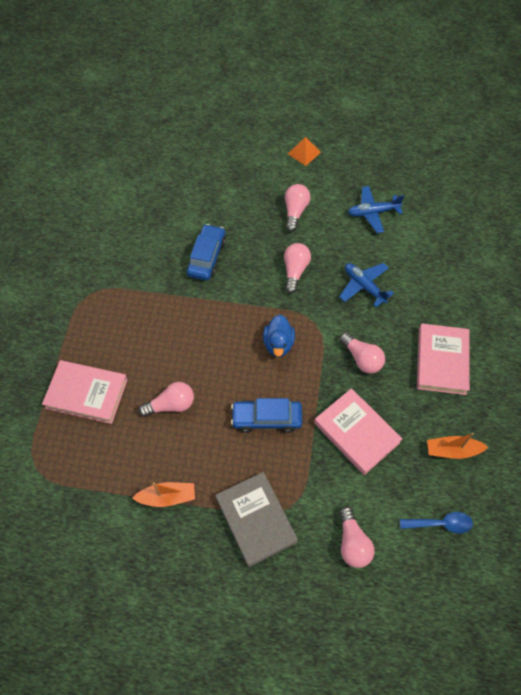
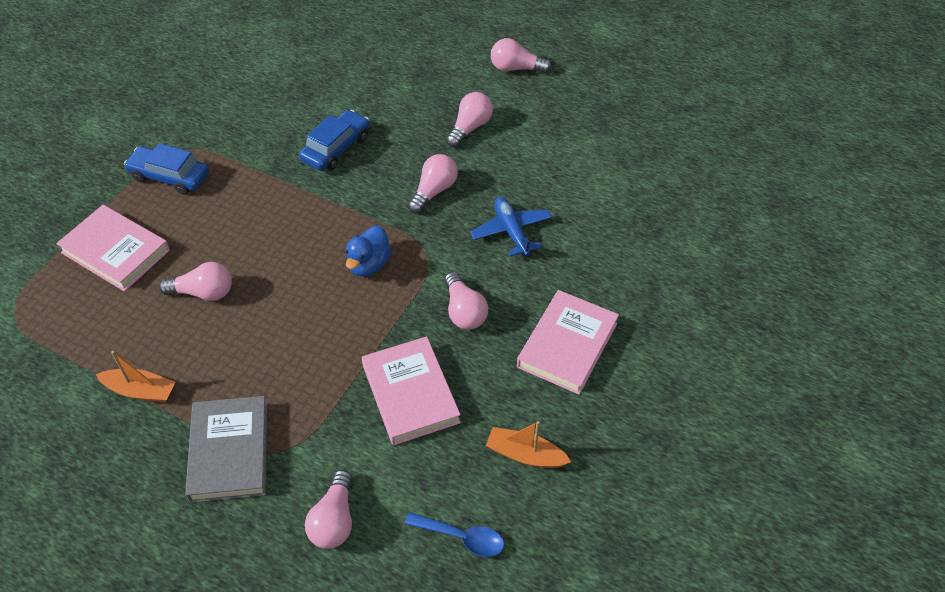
camera: 20 degrees right, 10 degrees down
(266, 418) = (307, 342): blue car -> blue car (170, 176)
(304, 153) = (516, 68): orange pyramid -> pink light bulb
(373, 212) = (567, 153): blue plane -> none

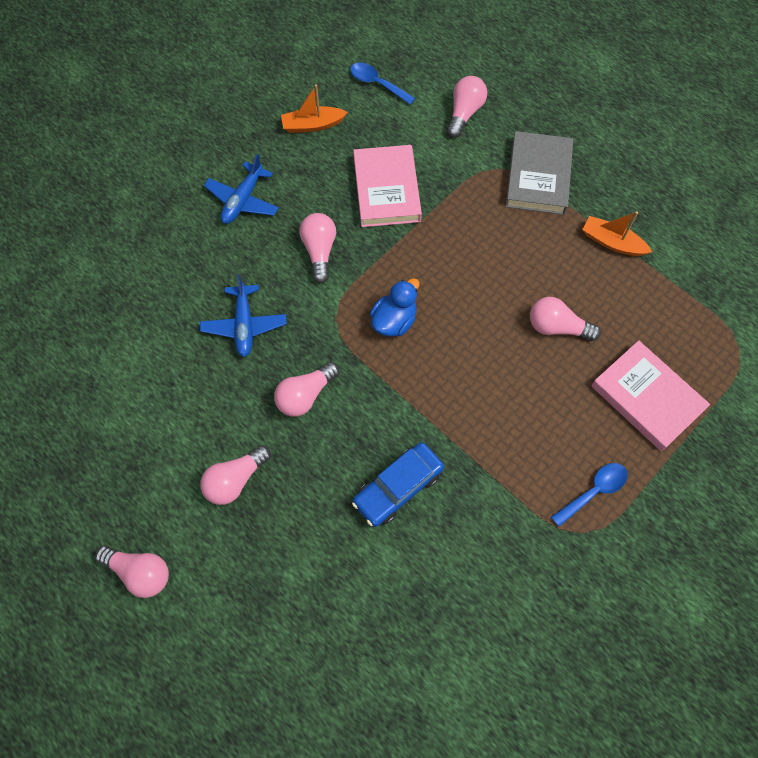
camera: 165 degrees left, 15 degrees up
(170, 176) = (593, 491): blue car -> blue spoon
(525, 455) = (312, 125): orange boat -> orange boat turned 135 degrees clockwise
(567, 345) = (243, 200): pink book -> blue plane

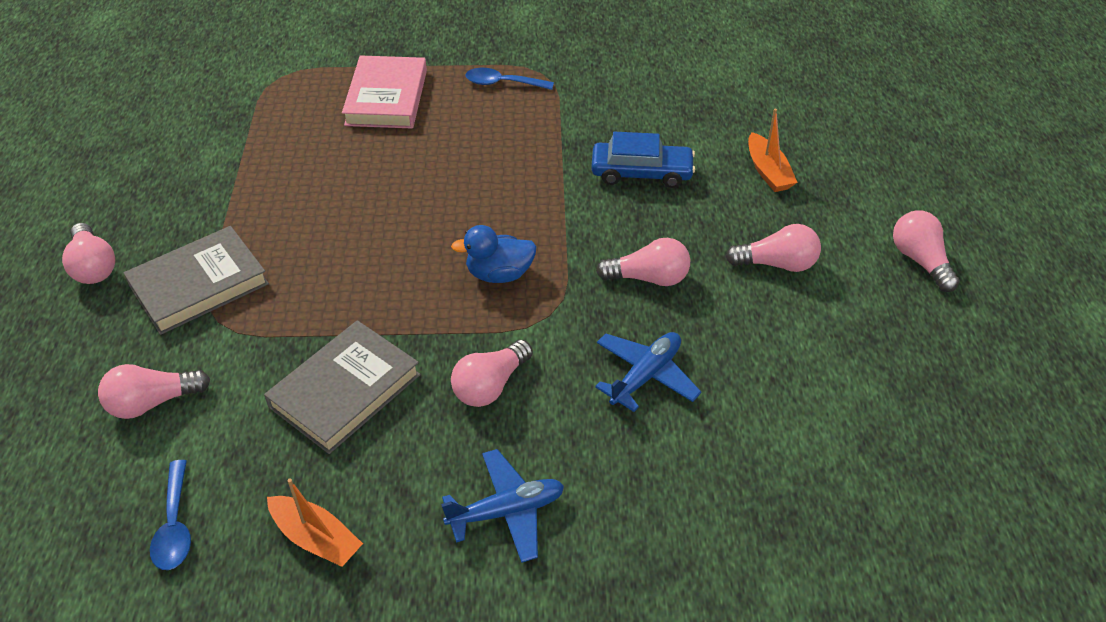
camera: 135 degrees left, 20 degrees down
(386, 189) = (345, 391): pink book -> grey book
(557, 327) = (377, 174): pink light bulb -> pink light bulb (93, 266)
(612, 242) = (238, 192): orange boat -> orange boat (768, 171)

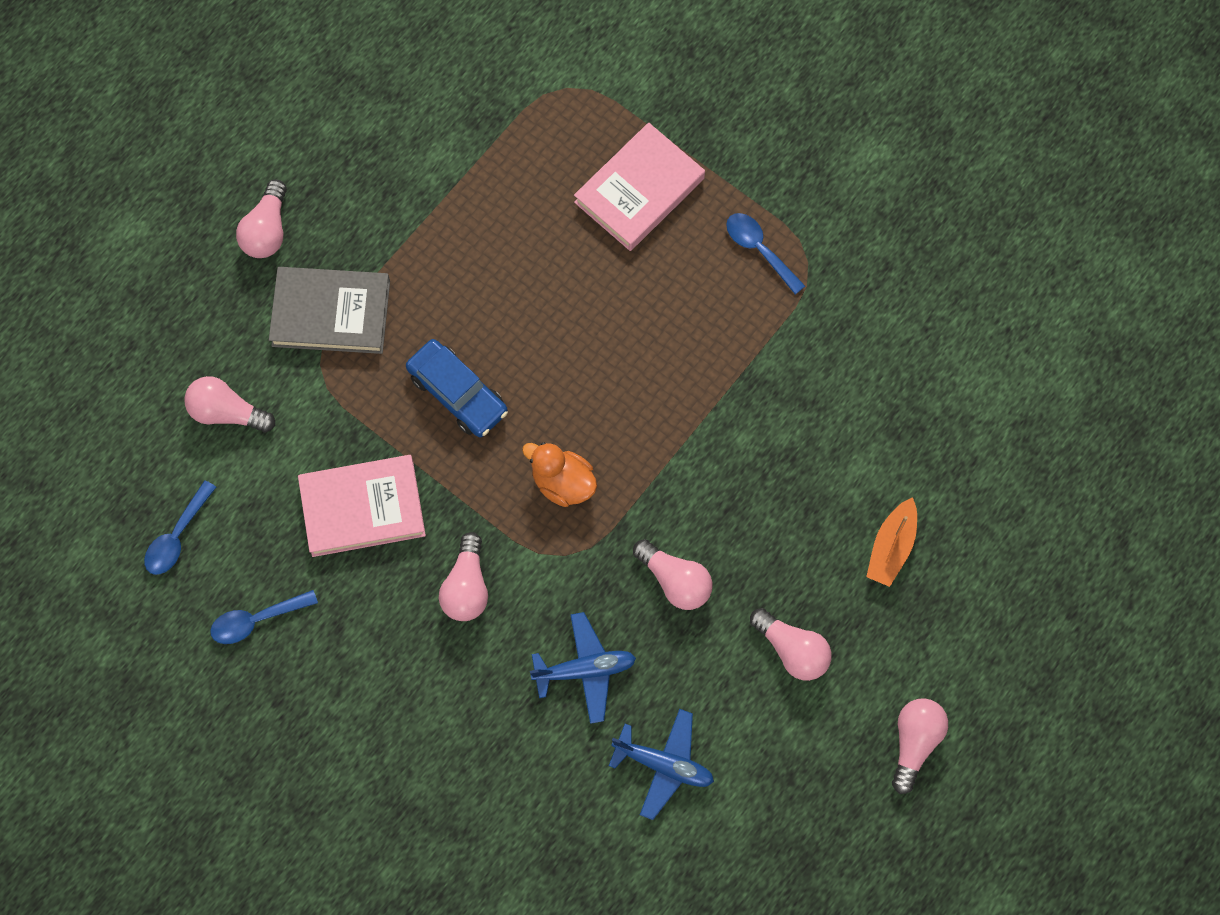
camera: 40 degrees right, 25 degrees up
(316, 538) = (256, 620): orange boat -> blue spoon
(345, 391) = (362, 508): grey book -> pink book
(490, 386) = (466, 587): pink light bulb -> pink light bulb turned 75 degrees counterclockwise
(499, 274) = (562, 482): blue duck -> orange duck
(506, 511) = (391, 701): blue plane -> blue plane (663, 765)
(641, 173) = (779, 461): blue car -> blue car (457, 393)

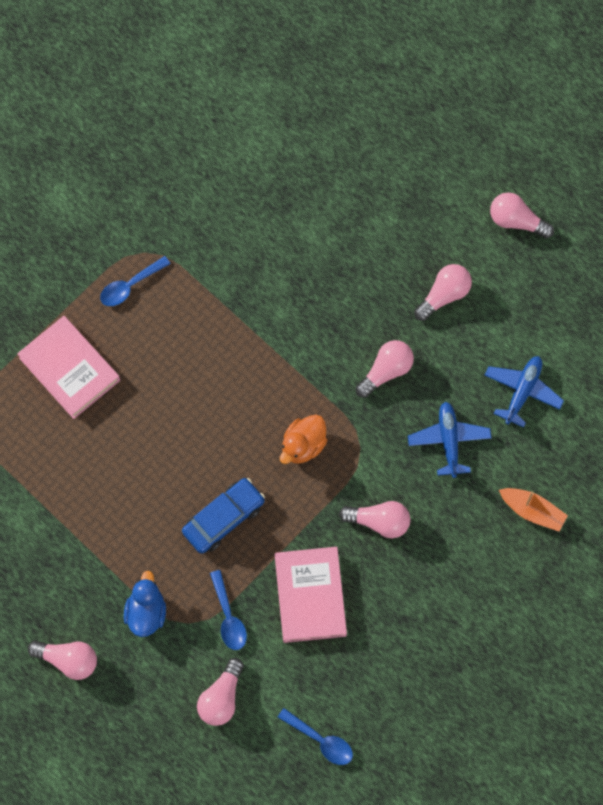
camera: 85 degrees left, 0 degrees up
(256, 620) = (393, 681): blue spoon -> blue spoon (228, 617)
(331, 313) = (146, 612): grey book -> blue duck
(891, 547) = (373, 219): orange boat -> orange boat (532, 511)

